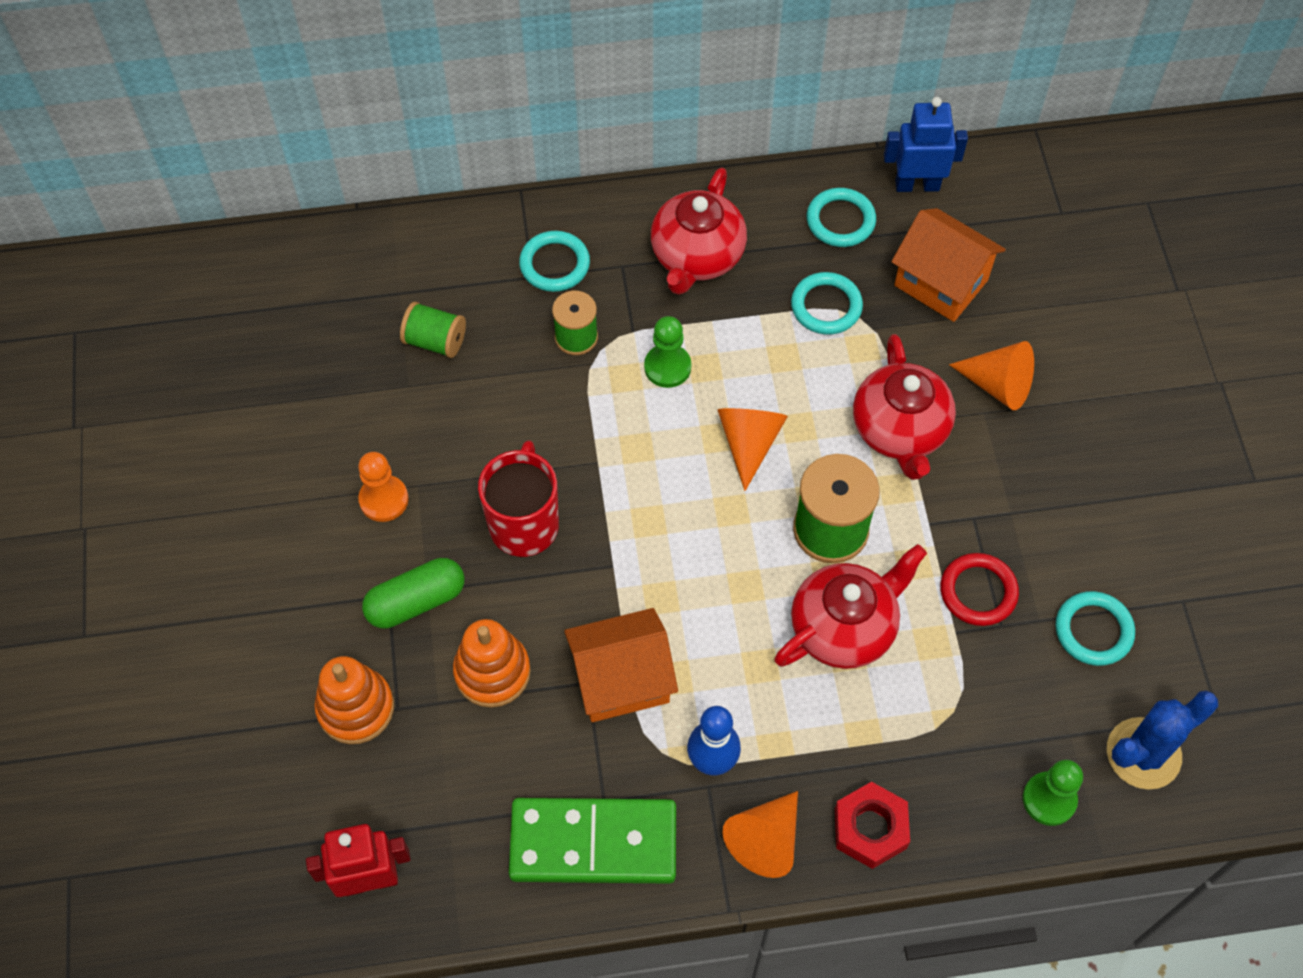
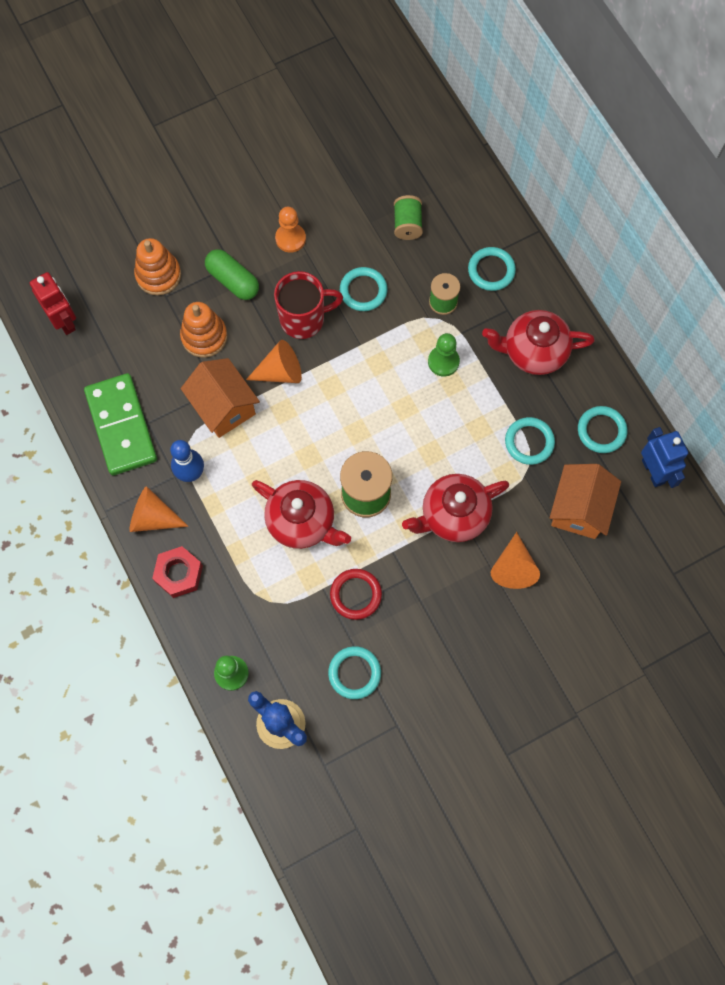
camera: 70 degrees right, 10 degrees up
(514, 431) = (363, 291): none -> turquoise ring
(749, 443) = (408, 427): orange cone -> orange cone (280, 372)

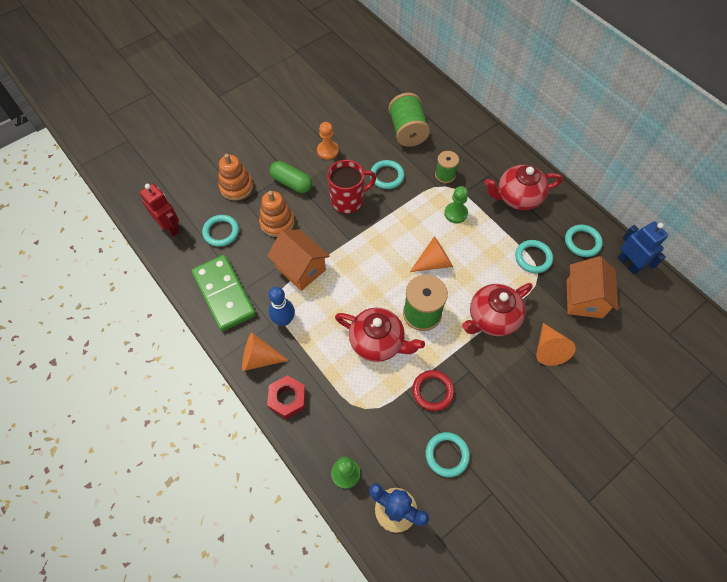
camera: 10 degrees left, 10 degrees down
(280, 372) = (338, 238): orange cone -> orange cone (434, 262)
(407, 224) = (407, 131): green spool -> green spool, size x1.65
(491, 270) = (473, 151): turquoise ring -> turquoise ring (221, 232)

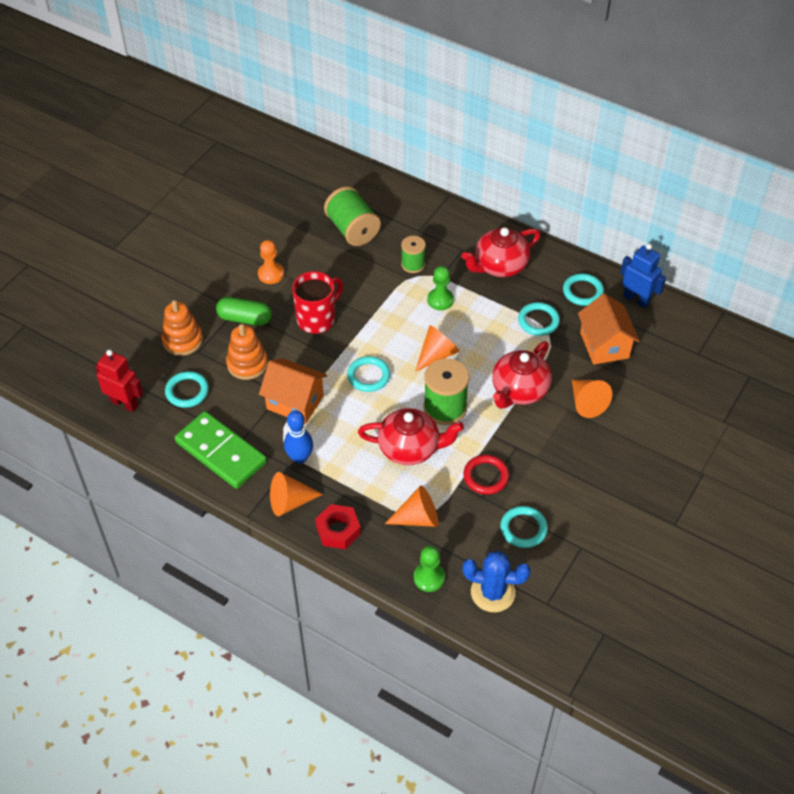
camera: 20 degrees left, 10 degrees down
(358, 411) = (418, 518): none -> orange cone
(387, 176) = (349, 283): turquoise ring -> turquoise ring (368, 376)

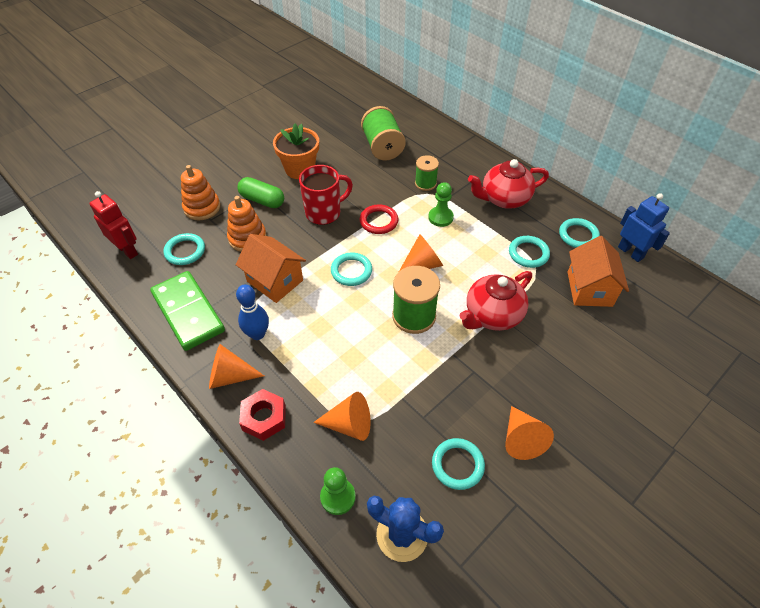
camera: 15 degrees right, 0 degrees up
(271, 274) = (300, 169): orange pawn -> orange flower pot
(410, 448) = (366, 349): red teapot -> none
(486, 476) = (433, 396): red ring -> red ring (378, 221)
(586, 403) = (559, 342): orange cone -> orange cone (521, 439)

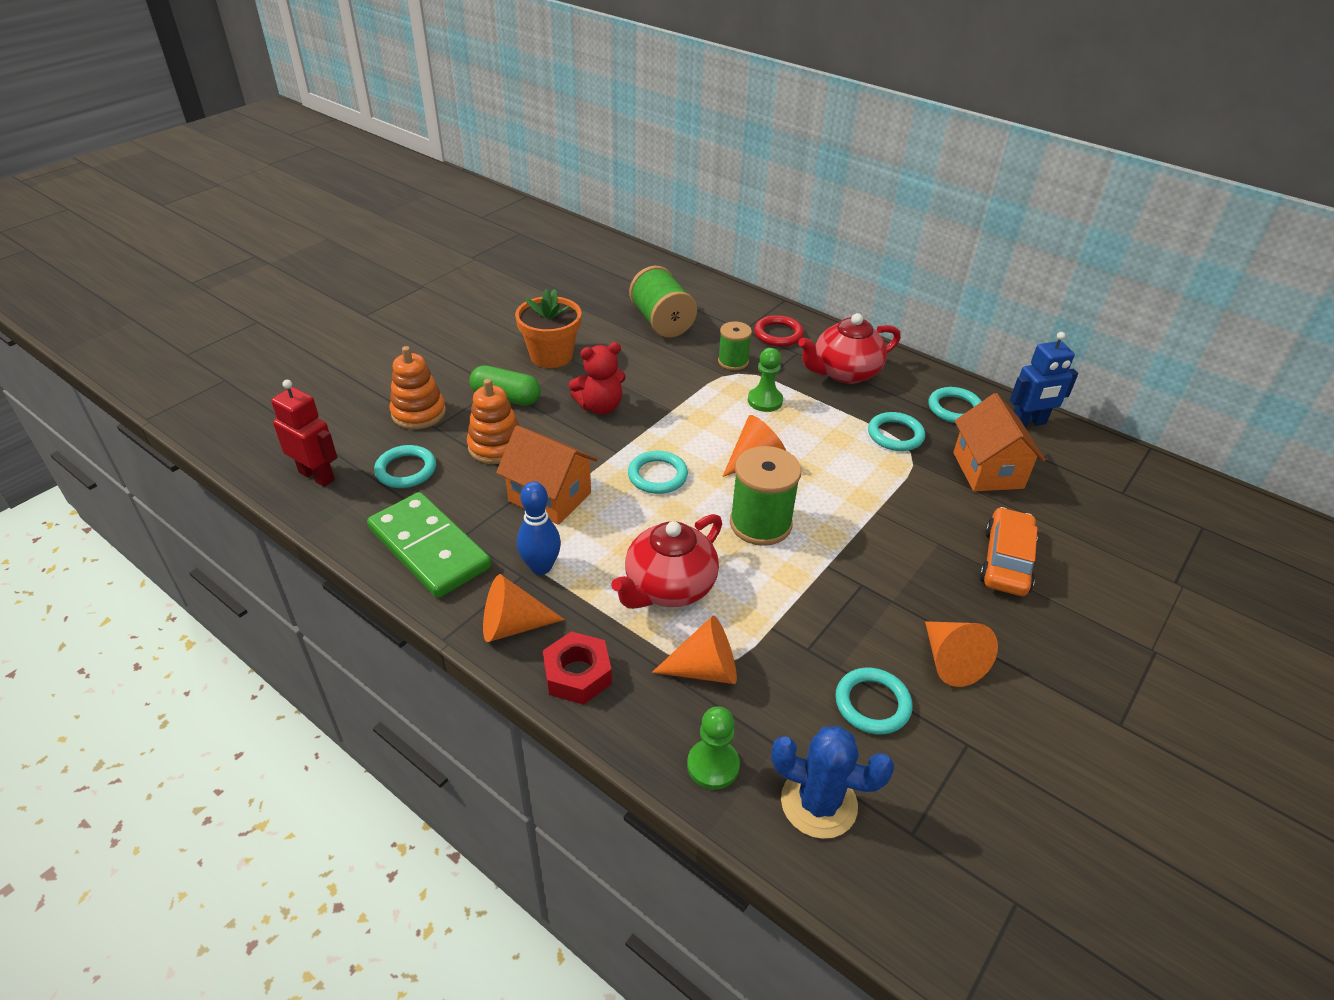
camera: 10 degrees left, 10 degrees down
(324, 213) = (600, 407): red mug -> red teddy bear
(378, 221) = (680, 411): red ring -> red ring (778, 334)
(492, 315) = (868, 513): red teapot -> red teapot (669, 587)
(583, 364) = (1006, 561): none -> orange car
(630, 252) = (1028, 423): blue robot -> blue robot turned 120 degrees clockwise

